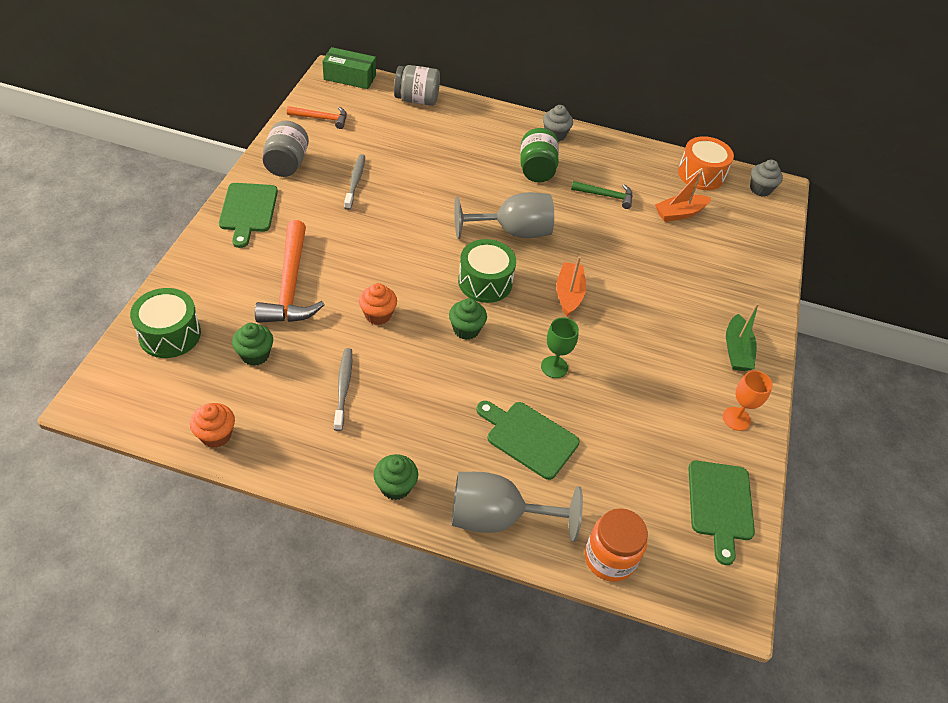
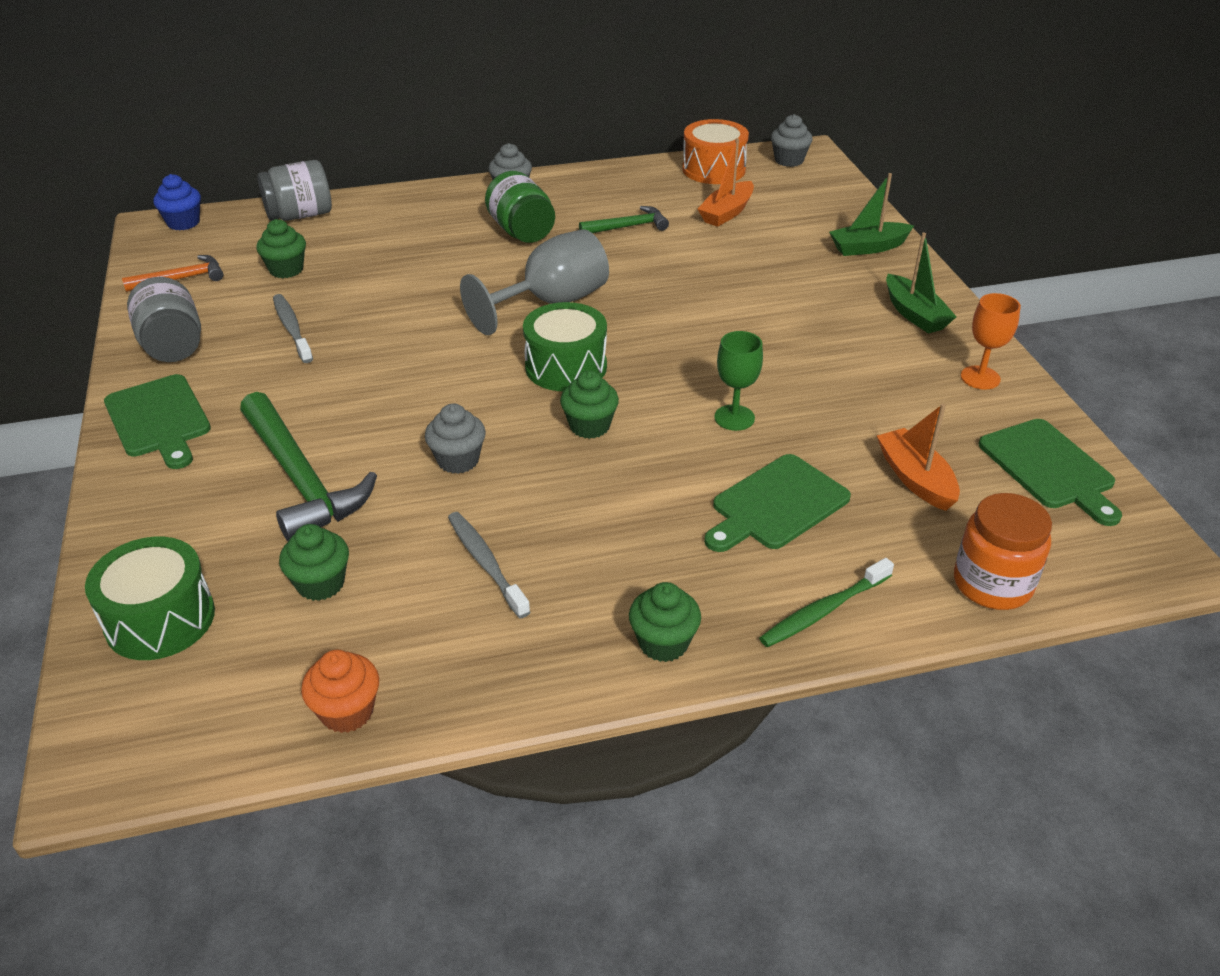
camera: 25 degrees left, 10 degrees down
(290, 285) = (301, 479): orange hammer -> green hammer
(349, 77) = (183, 223): green box -> blue cupcake
(378, 315) = (458, 460): orange cupcake -> grey cupcake
(381, 137) = (286, 269): none -> green cupcake
(497, 518) = (823, 610): grey goblet -> green toothbrush
(528, 438) = (776, 505): green cutting board -> green cutting board turned 45 degrees counterclockwise
(569, 294) = (679, 337): orange boat -> orange boat (915, 479)
(752, 284) = (868, 247): none -> green boat

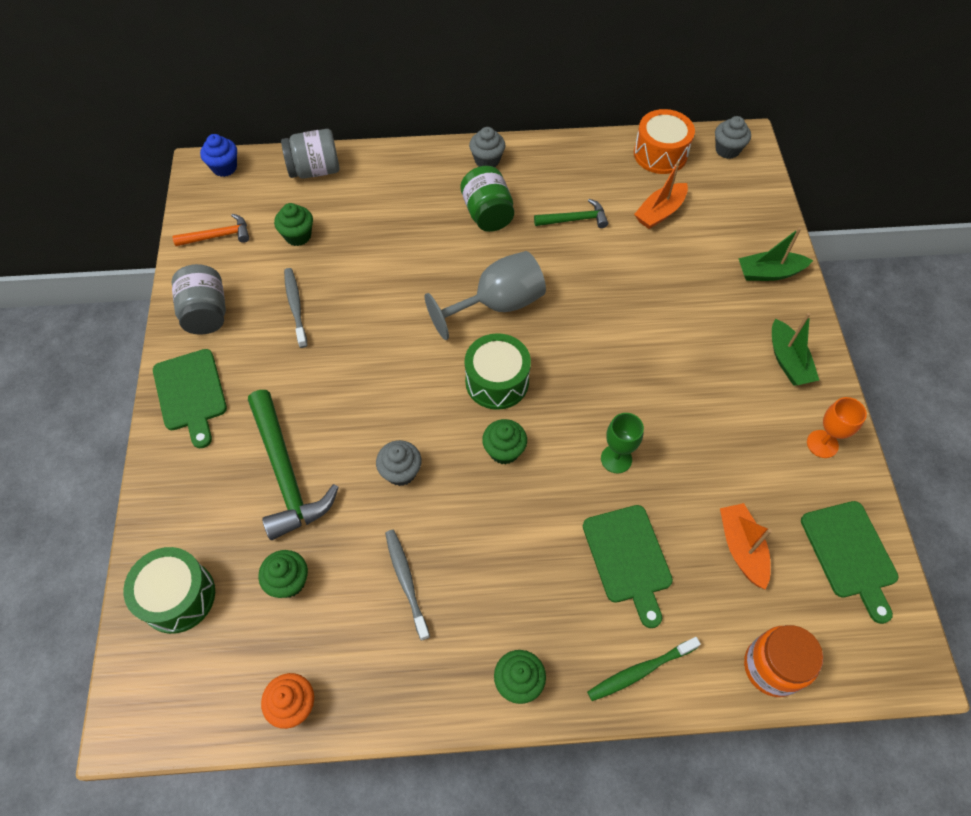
camera: 10 degrees right, 20 degrees up
(776, 505) = (628, 558): green cutting board -> green cutting board turned 75 degrees counterclockwise

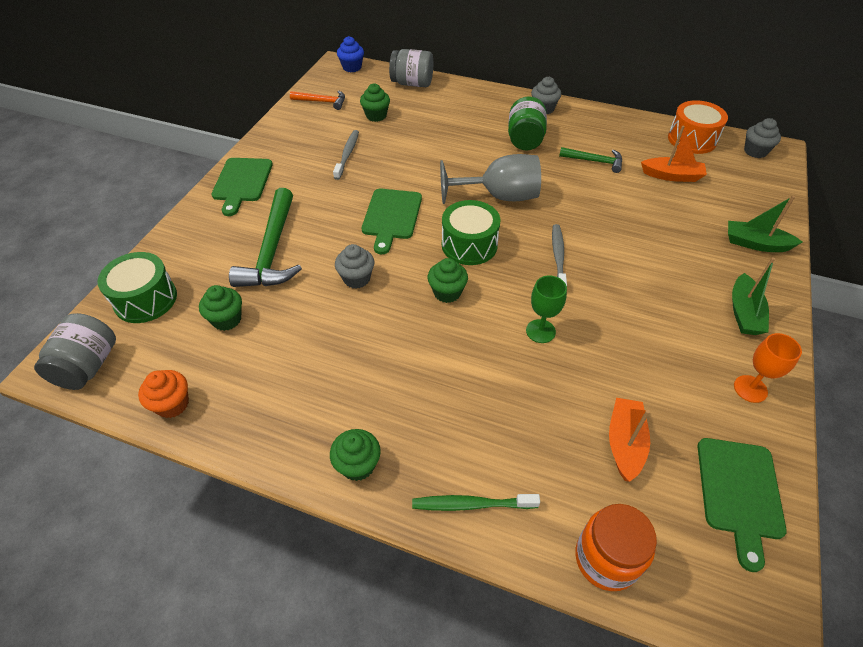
camera: 25 degrees right, 10 degrees down
(206, 313) = (284, 141): grey jar -> grey jar (88, 366)
(406, 581) = (313, 353): grey toothbrush -> grey toothbrush (558, 257)
(628, 558) = (510, 409): green cutting board -> green cutting board (391, 217)
(660, 212) = (672, 176): orange boat -> orange boat turned 150 degrees counterclockwise

